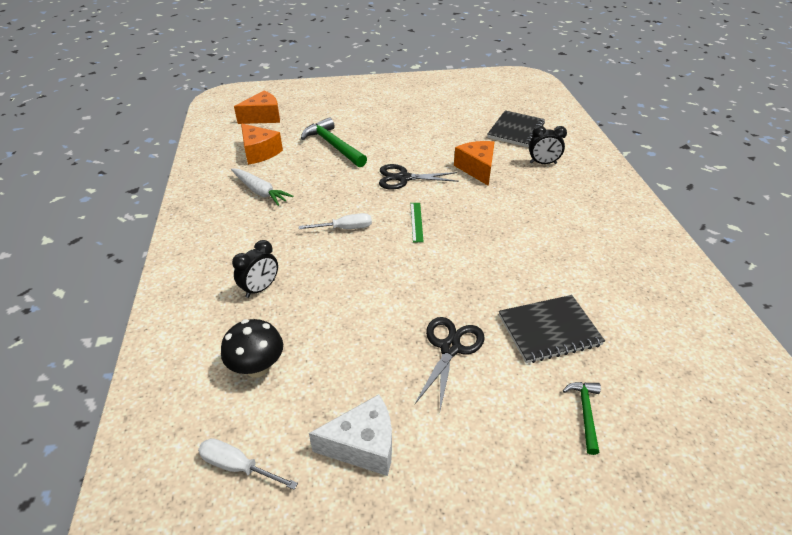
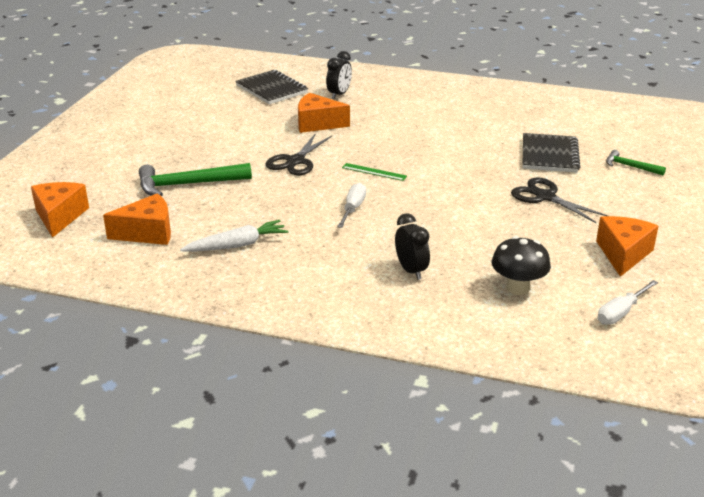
camera: 65 degrees left, 10 degrees down
(363, 445) = (623, 254): white cheese -> orange cheese

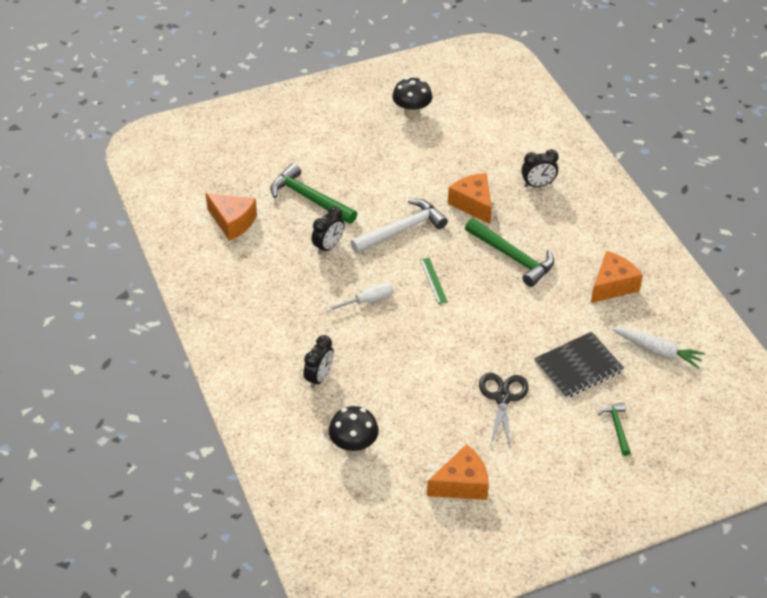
camera: 50 degrees right, 15 degrees up
(59, 216) = (209, 169): orange cheese -> orange cheese (612, 285)
(175, 105) = (411, 112): none -> black mushroom
(237, 245) = (261, 273): white carrot -> white carrot (658, 351)
(259, 200) = (328, 246): none -> black clock
(271, 89) = (500, 142): black notebook -> none
(296, 161) = (401, 229): black scissors -> white hammer
(398, 132) = (513, 257): none -> green hammer
(621, 312) = (377, 517): white screwdriver -> none

